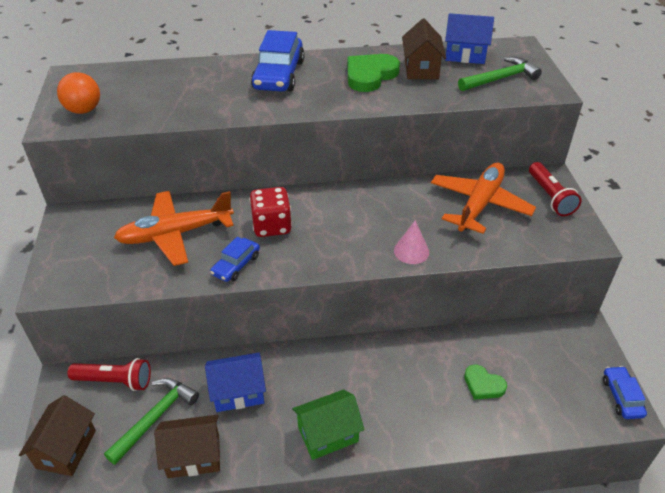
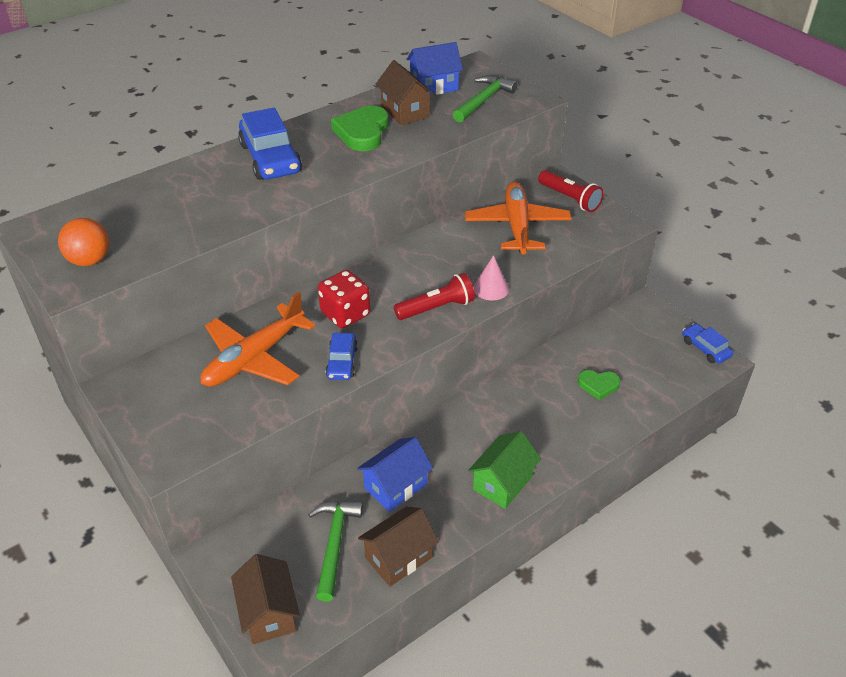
camera: 30 degrees left, 0 degrees up
(115, 381) = (265, 532): red flashlight -> red flashlight (437, 308)

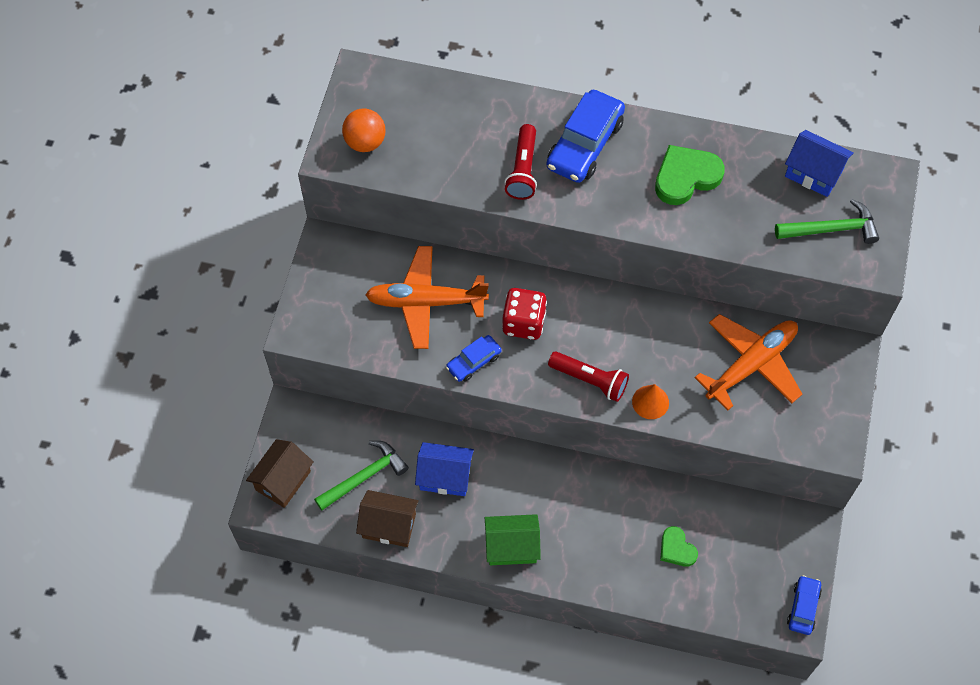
camera: 50 degrees right, 20 degrees up
(405, 111) = (749, 183): brown house -> none
(491, 288) = (650, 402): pink cone -> orange cone
(569, 199) = (833, 379): red flashlight -> red flashlight (523, 170)

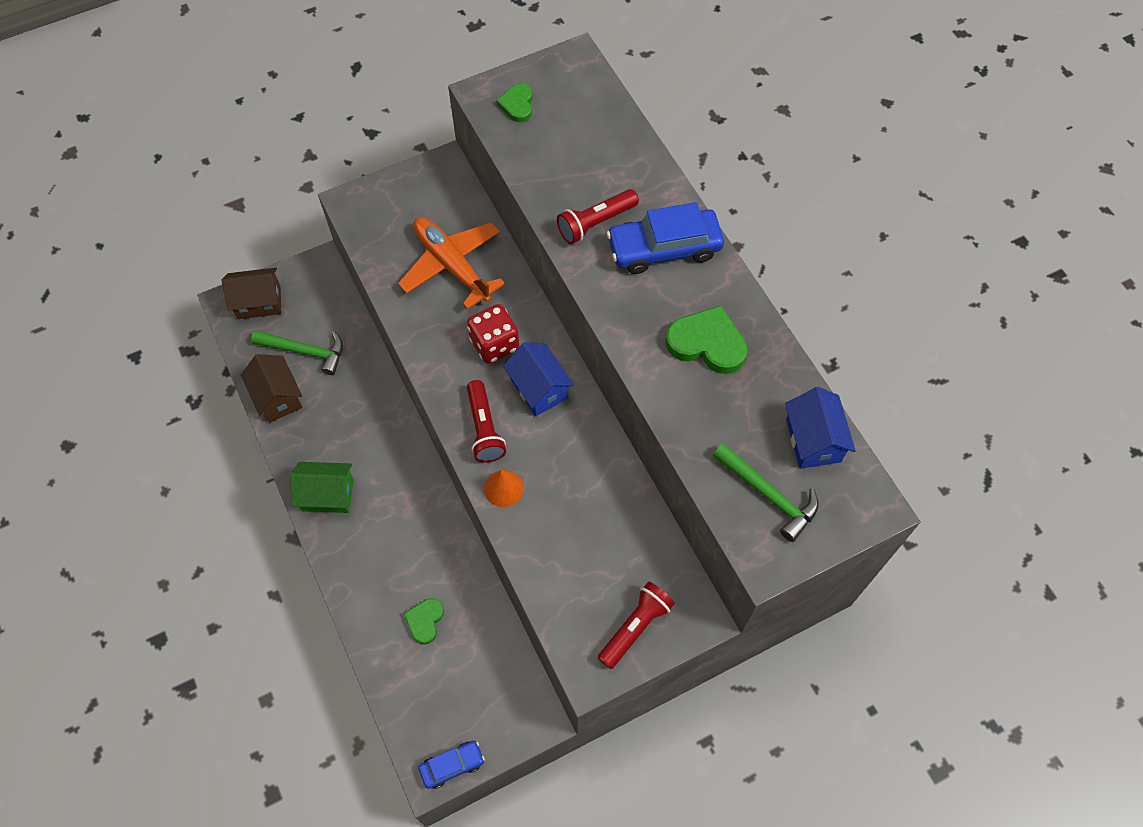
camera: 50 degrees right, 0 degrees up
(365, 142) = (517, 105): orange ball -> green heart
(445, 476) = (350, 405): blue house -> blue house (539, 388)
(474, 362) = (428, 335): blue car -> none
(512, 546) = (327, 495): green house -> green house turned 45 degrees counterclockwise
(751, 364) = (611, 543): orange plane -> none
(827, 395) = (635, 627): none -> red flashlight

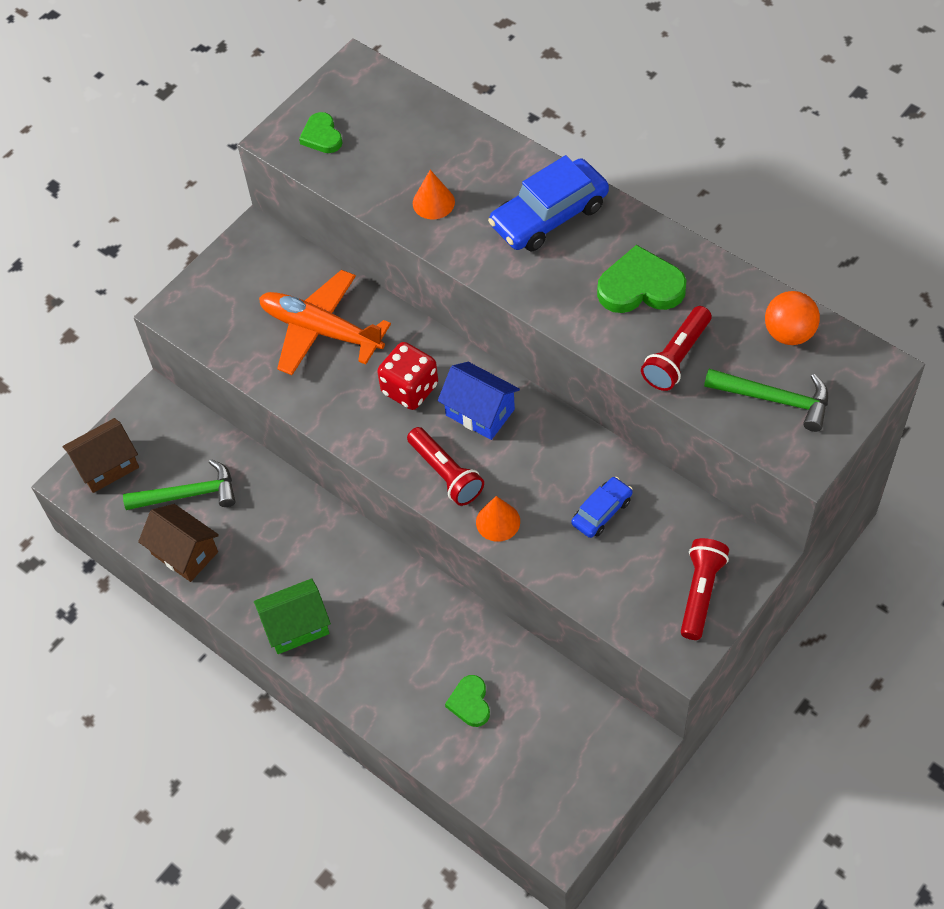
camera: 20 degrees left, 5 degrees down
(452, 765) = (576, 826): blue car -> blue car (602, 512)
(575, 197) = (433, 202): none -> orange cone
(595, 223) = (467, 219): red flashlight -> red flashlight (676, 357)
(813, 440) = (789, 333): blue house -> orange ball

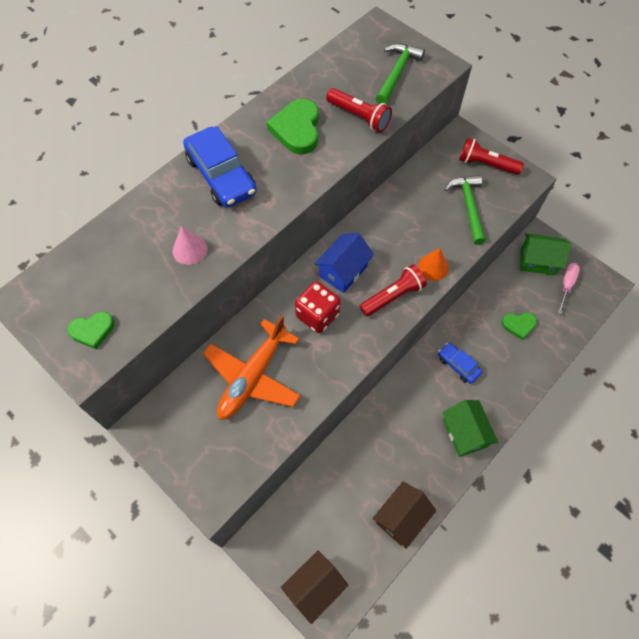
camera: 90 degrees left, 5 degrees up
(107, 466) = (314, 587): brown house -> brown house turned 75 degrees clockwise
(188, 494) = (348, 515): green hammer -> green hammer (468, 207)
(433, 202) = (190, 249): orange cone -> pink cone
(550, 779) = (566, 285): none -> pink screwdriver
(591, 737) = (538, 261): none -> green house
(602, 512) = (427, 208): blue car -> blue car (458, 365)
(789, 333) = (346, 60): orange ball -> none

